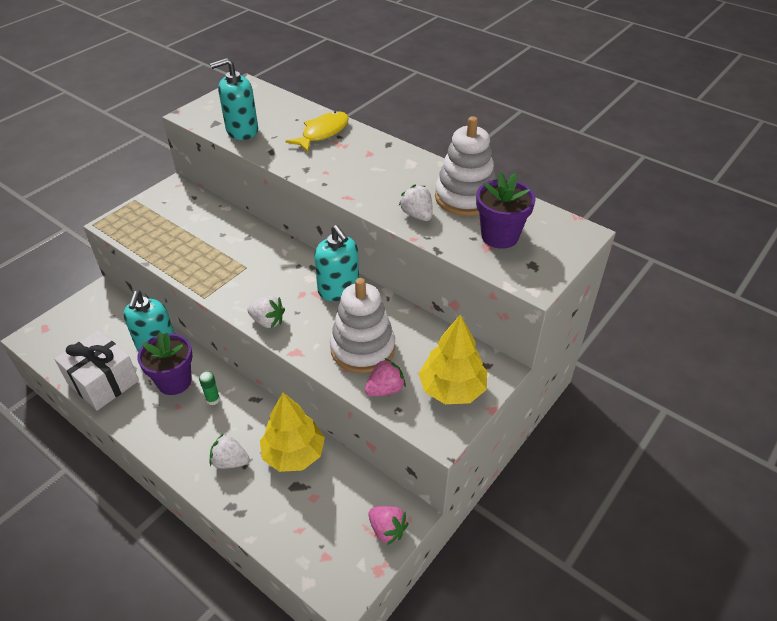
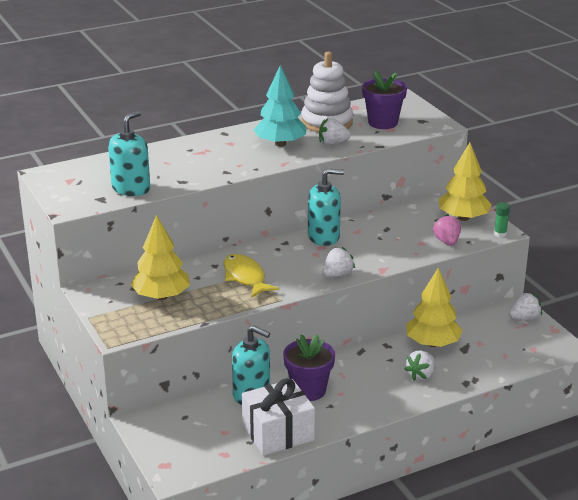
camera: 65 degrees left, 15 degrees down
(181, 225) = (161, 296): none -> yellow tree
(213, 399) = (346, 373): green glue stick -> green glue stick (500, 234)
(242, 131) = (131, 188): turquoise soap dispenser -> turquoise soap dispenser turned 150 degrees counterclockwise
(322, 133) = (177, 155): yellow fish -> yellow fish (245, 277)
(362, 348) = (399, 241): white stacking toy -> none
(387, 530) = (524, 318): pink strawberry -> white strawberry
(389, 182) = (280, 144): none -> turquoise tree

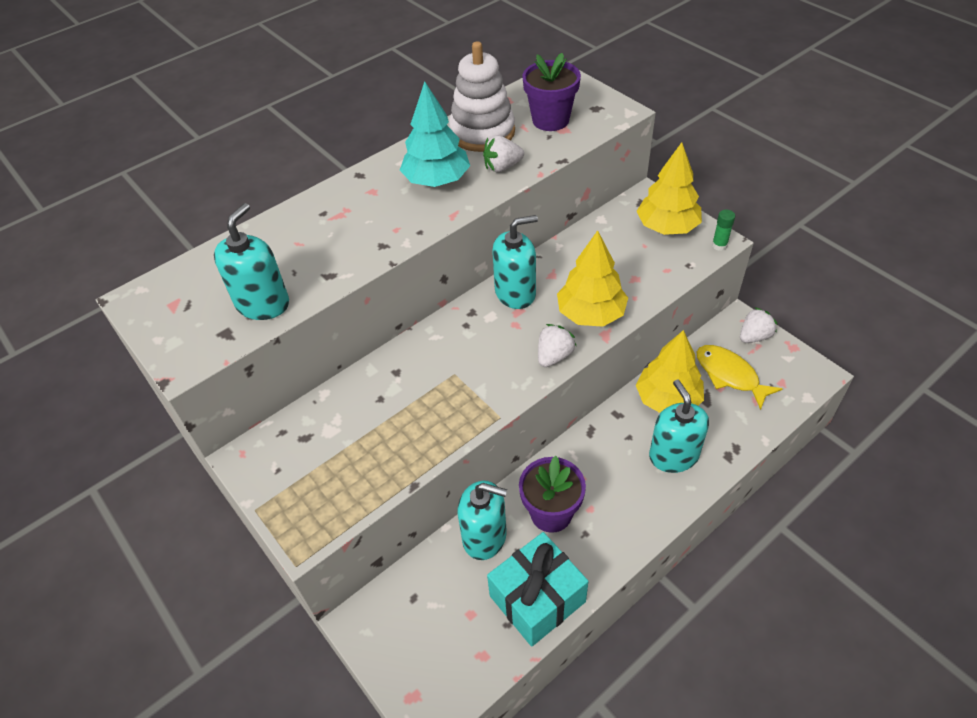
camera: 10 degrees left, 20 degrees up
(161, 296) = (343, 446): yellow tree -> yellow tree (591, 314)
(245, 277) = (441, 386): yellow fish -> yellow fish (730, 375)
(278, 433) = (537, 599): white gift -> turquoise gift
(421, 375) = (673, 455): white strawberry -> turquoise soap dispenser
(447, 242) = (663, 271): pink strawberry -> none

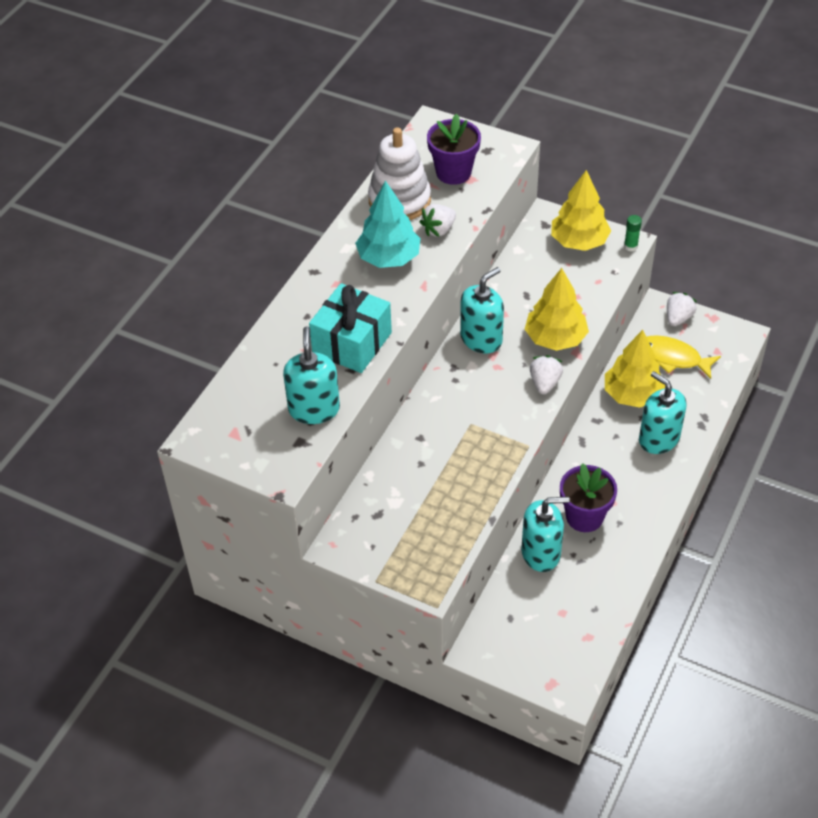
camera: 25 degrees left, 0 degrees up
(537, 599) = (608, 583): turquoise gift -> turquoise gift (352, 343)

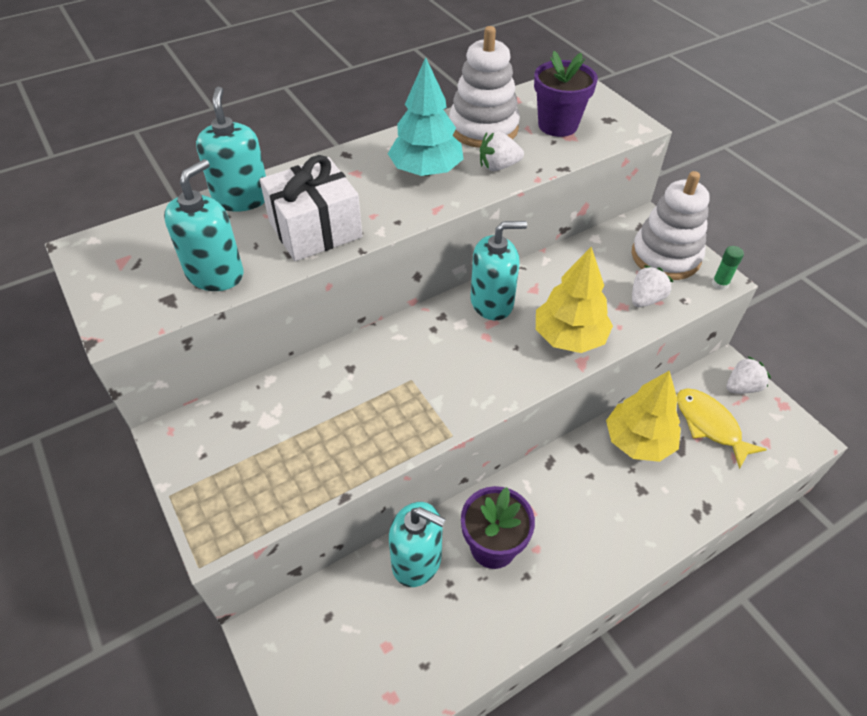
camera: 30 degrees right, 0 degrees up
(352, 343) = (315, 229): turquoise gift -> white gift
(544, 383) = (522, 377): white strawberry -> white strawberry (645, 299)
(579, 241) = (665, 256): yellow tree -> white stacking toy
(658, 439) = (636, 504): turquoise soap dispenser -> turquoise soap dispenser (241, 198)

